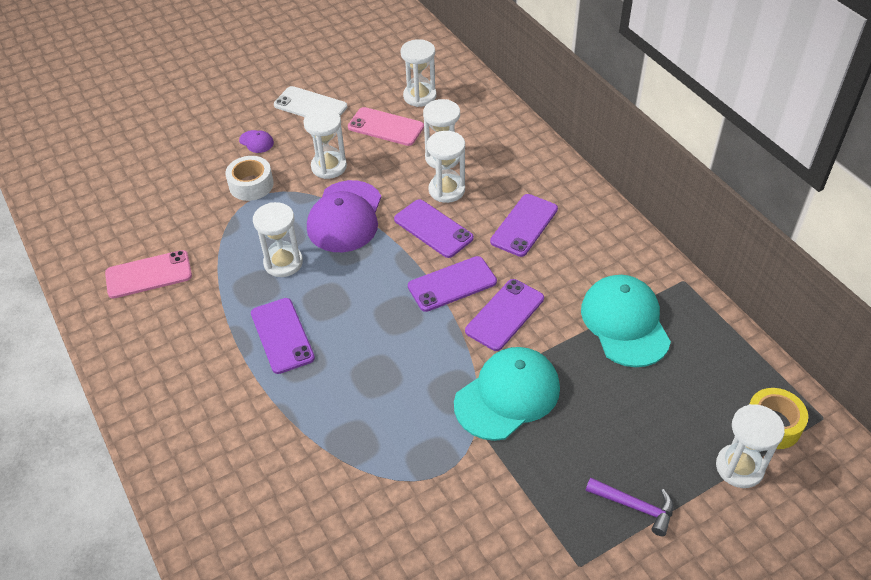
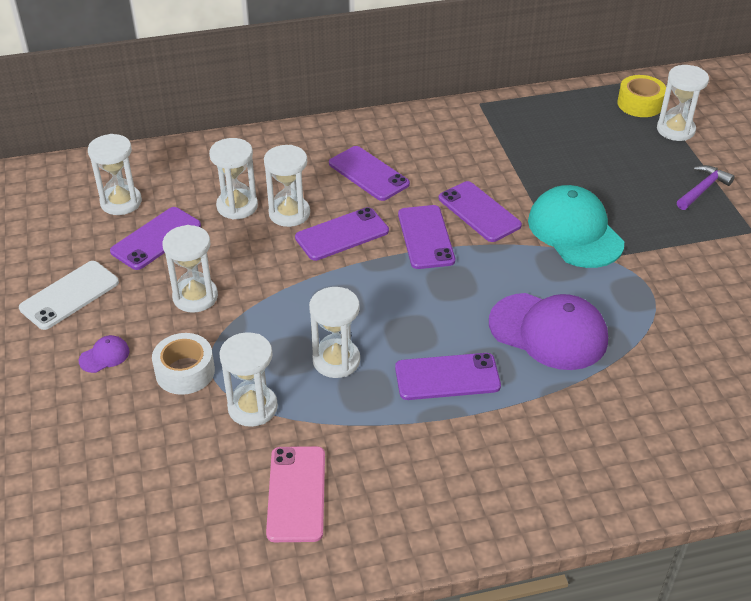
camera: 75 degrees left, 5 degrees down
(224, 229) = (252, 407): none -> white hourglass
(345, 217) = (288, 297): purple cap -> purple cap (548, 332)
(385, 127) = (156, 238): pink phone -> purple phone
(625, 323) = (515, 146): turquoise cap -> none

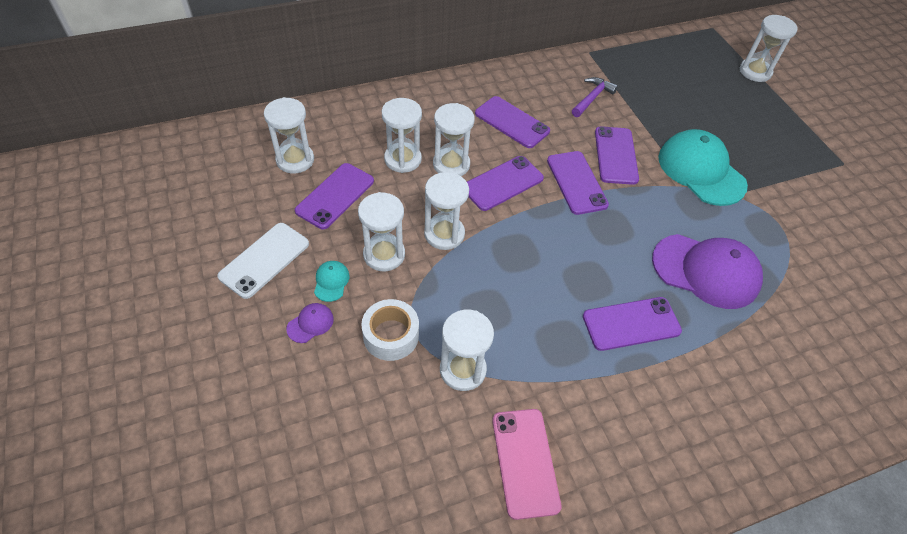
camera: 10 degrees left, 10 degrees up
(134, 319) = (331, 281): none -> turquoise cap
(336, 360) = (528, 313): white hourglass -> white hourglass (444, 234)
(479, 212) = (616, 155): purple phone -> purple phone turned 45 degrees clockwise
(640, 104) = (719, 49): yellow tape -> none
(703, 189) = (793, 126): purple hammer -> purple hammer (592, 98)

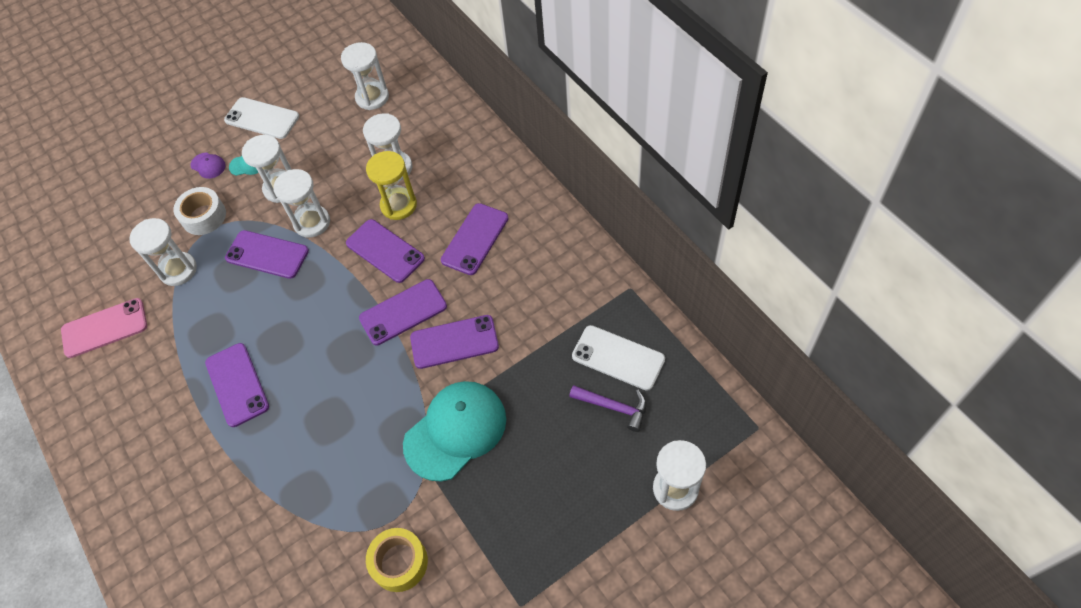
camera: 85 degrees right, 5 degrees up
(335, 196) = (338, 137): purple phone -> purple phone (267, 254)
(451, 164) = (398, 205): white hourglass -> yellow hourglass
(592, 98) = (543, 305): purple hammer -> purple hammer (614, 407)
(649, 72) = (618, 357): none -> white phone
(706, 271) = (310, 445): purple cap -> none
(816, 225) = (399, 562): none -> yellow tape

